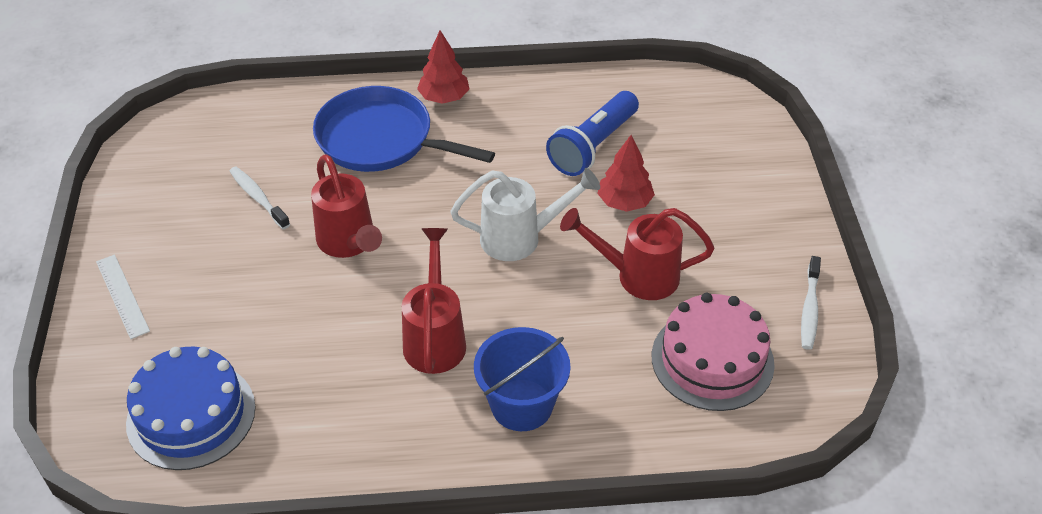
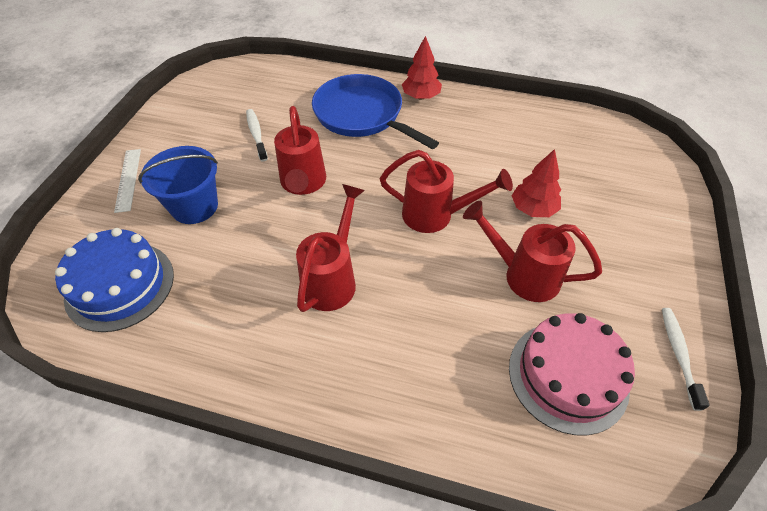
camera: 20 degrees right, 5 degrees up
(521, 238) = (436, 215): white watering can -> red watering can
(521, 405) = (378, 363): blue bucket -> blue bucket (194, 206)
(593, 146) = (522, 158): blue flashlight -> none
(809, 309) = (678, 354): white toothbrush -> white toothbrush turned 150 degrees clockwise

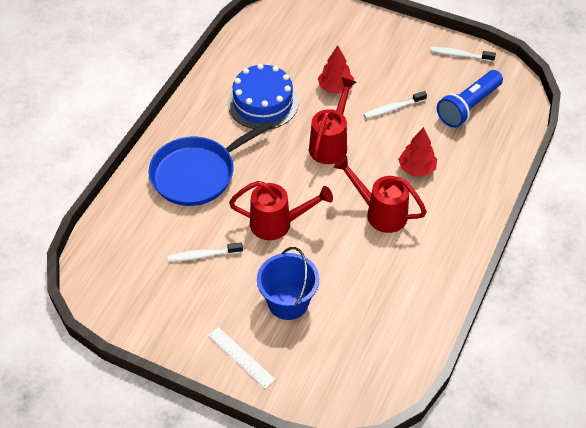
camera: 80 degrees left, 0 degrees up
(120, 285) = (365, 350): blue cake -> blue cake (263, 103)
(128, 179) = (241, 357): white ruler -> white ruler turned 45 degrees clockwise
(421, 96) = (183, 128): red tree -> red tree (416, 169)
(522, 274) = (393, 108): red watering can -> white toothbrush
(568, 376) = (468, 107): pink cake -> blue flashlight

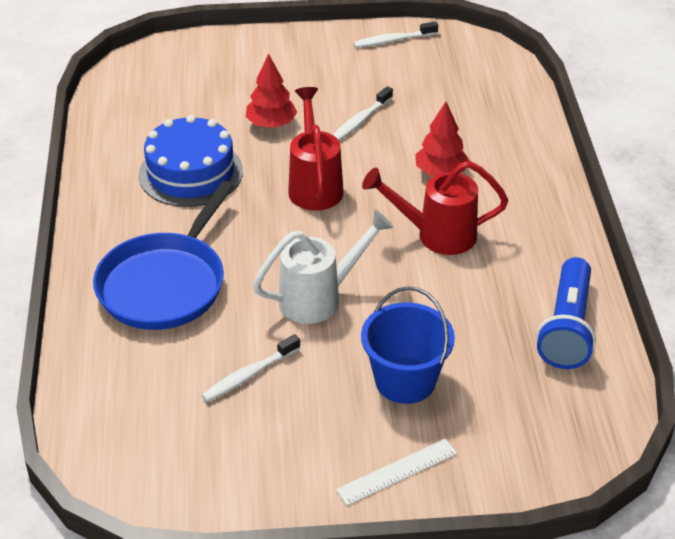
camera: 30 degrees left, 10 degrees down
(241, 357) = (397, 471): white ruler -> white ruler turned 45 degrees counterclockwise
(278, 224) = (320, 298): red watering can -> white watering can
(468, 107) = (447, 88): blue flashlight -> blue flashlight (567, 328)

